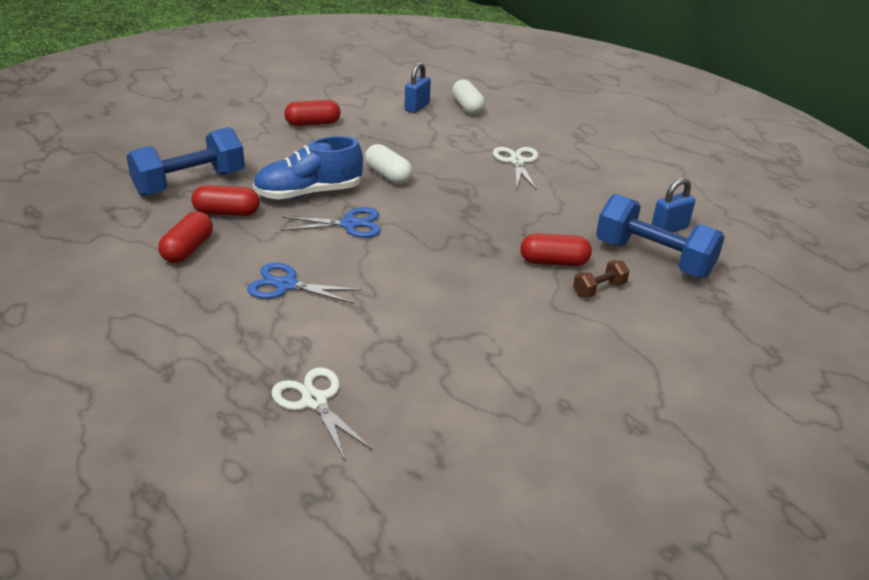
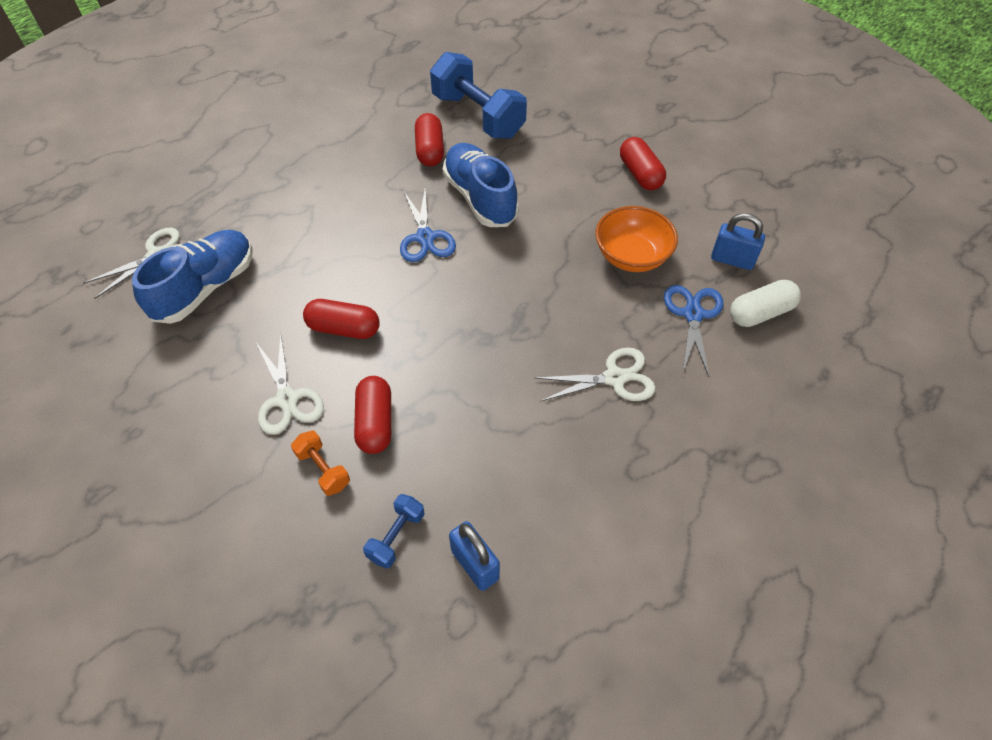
camera: 85 degrees right, 20 degrees up
(188, 249) = (365, 141): red capsule -> red capsule (344, 328)
(286, 285) = (315, 211): blue scissors -> blue scissors (693, 314)
(377, 360) = (205, 288): none -> blue shoe
(388, 175) = (537, 254): white capsule -> none
(402, 139) = (631, 256): none -> orange bowl
(528, 307) = (287, 399): none -> white scissors
(599, 289) = (323, 469): brown dumbbell -> orange dumbbell
(653, 258) = (396, 536): blue dumbbell -> blue dumbbell, size x0.46

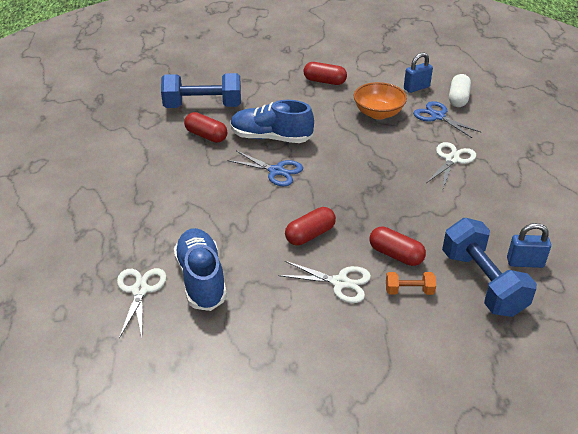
camera: 50 degrees left, 15 degrees down
(396, 536) = (482, 283): blue dumbbell -> blue dumbbell, size x2.18

